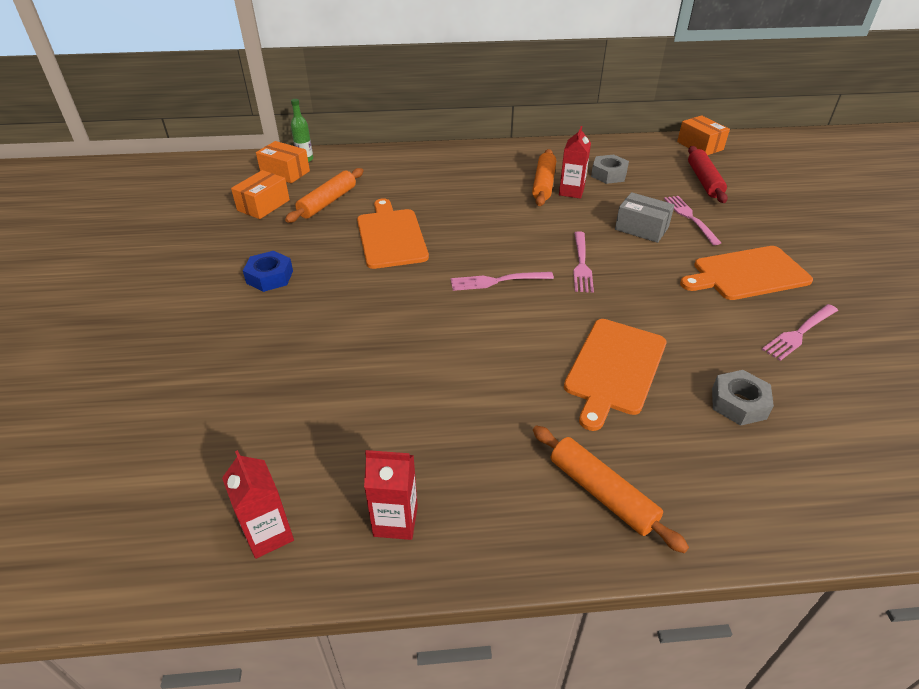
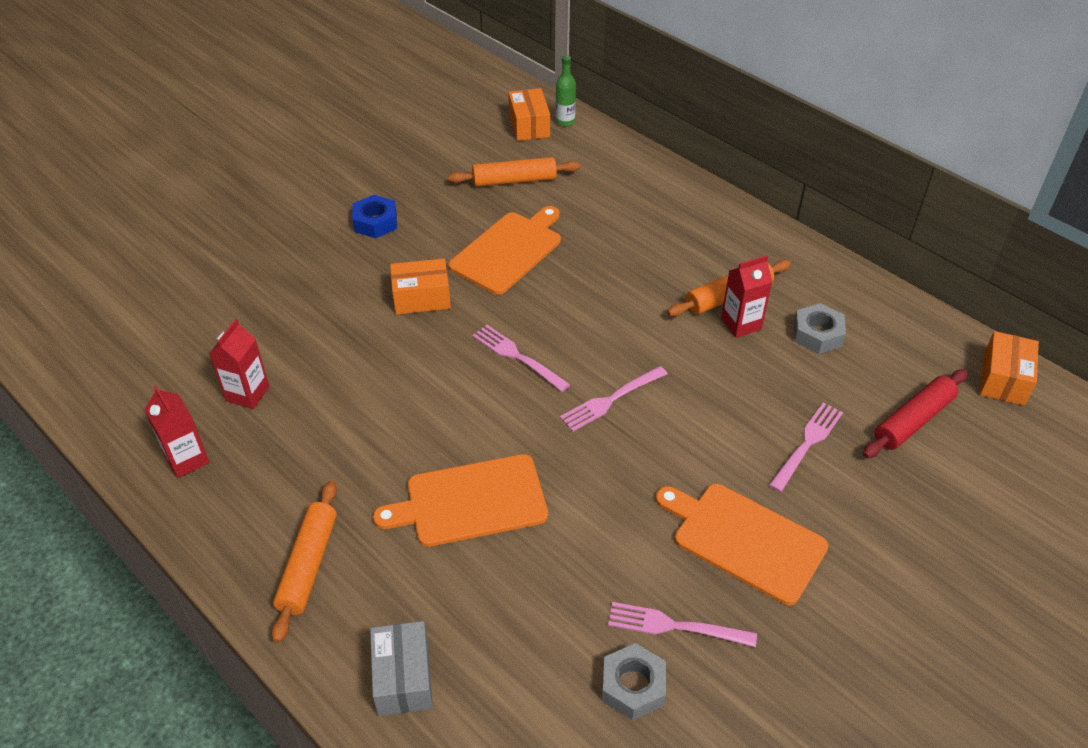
camera: 50 degrees right, 5 degrees up
(263, 205) = (465, 150): orange box -> orange box (421, 298)
(268, 534) = (128, 403): red carton -> red carton (247, 394)
(641, 228) = (734, 413): grey box -> grey box (403, 678)
(738, 403) = (506, 615): grey nut -> grey nut (633, 686)

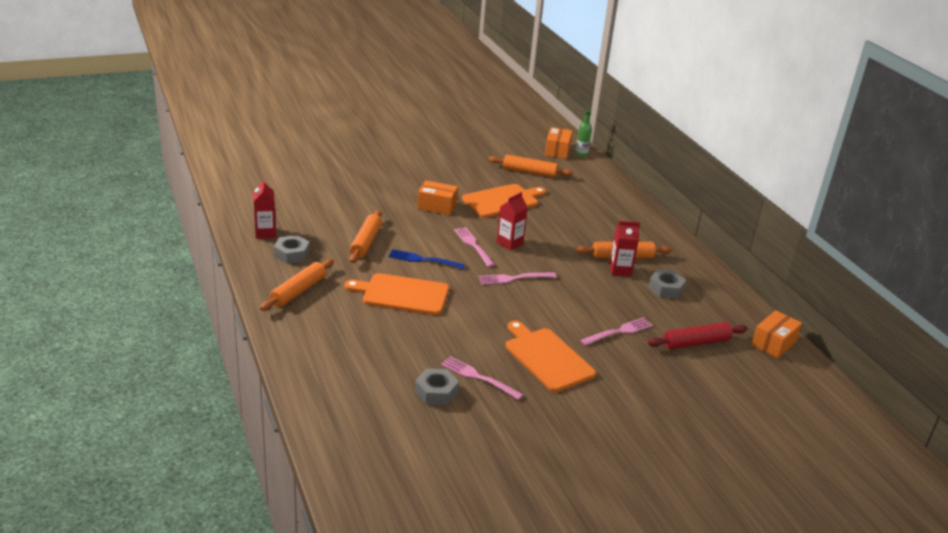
camera: 20 degrees right, 15 degrees down
(247, 394) = (314, 217): red carton -> red carton (509, 243)
(254, 488) = (292, 254): none -> grey nut
(357, 415) = (366, 242): none -> orange rolling pin
(375, 222) = (434, 168): blue nut -> none
(403, 678) = (316, 348): grey box -> none
(462, 416) = (423, 260): none -> blue fork

